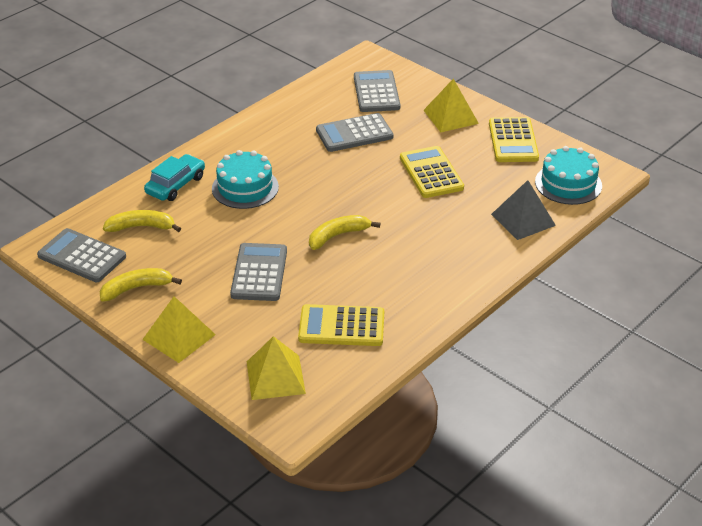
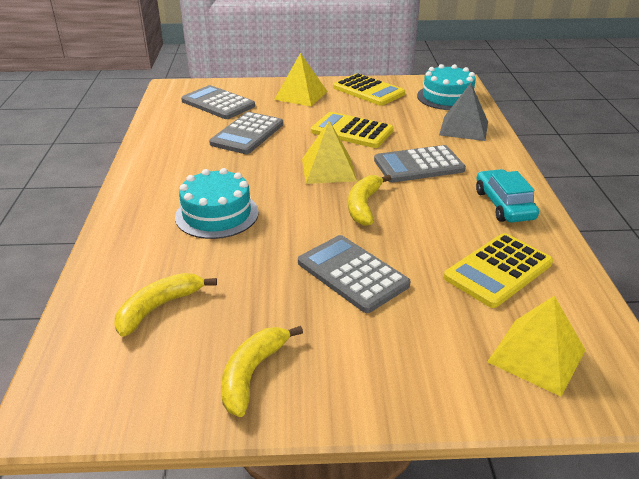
camera: 45 degrees left, 5 degrees down
(82, 256) = (126, 385): grey calculator -> grey calculator (418, 165)
(176, 185) = (138, 248): turquoise car -> turquoise car (504, 205)
(179, 337) = (383, 390): yellow pyramid -> yellow pyramid (328, 169)

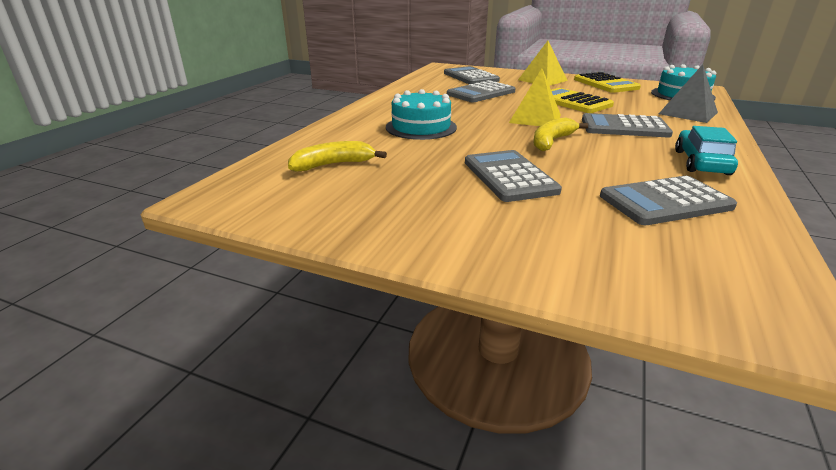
camera: 25 degrees right, 5 degrees down
(252, 373) = (371, 214): yellow banana -> none
(498, 270) = (665, 202): yellow calculator -> grey calculator
(537, 356) = (672, 269): yellow pyramid -> none

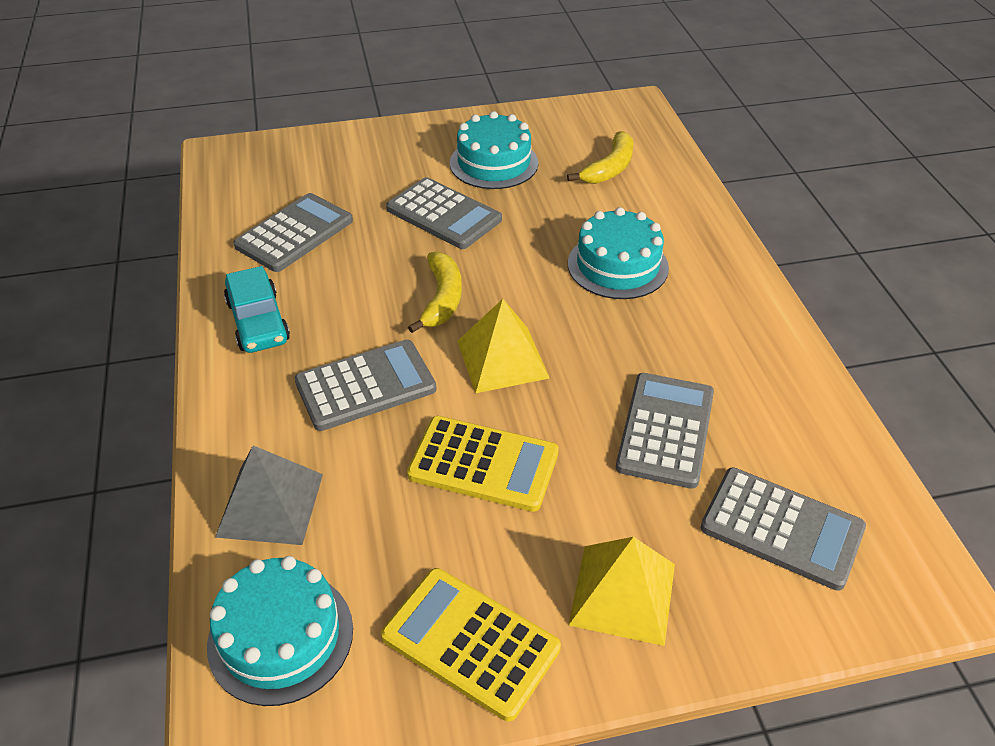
camera: 145 degrees right, 15 degrees up
(420, 196) = (494, 163): none -> turquoise cake

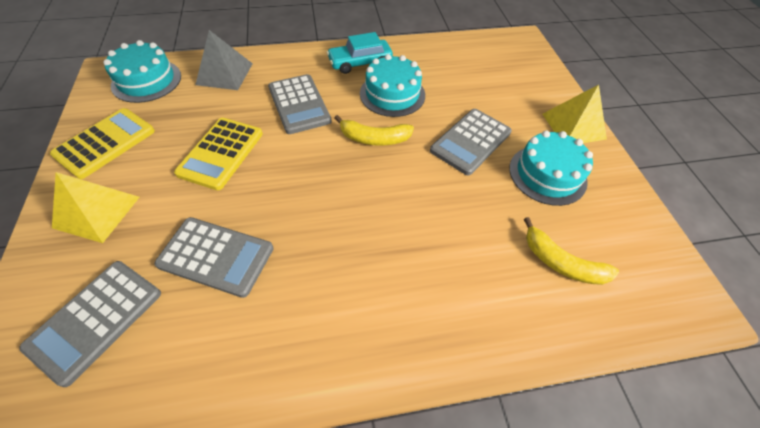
camera: 90 degrees right, 10 degrees up
(294, 233) = (442, 72): grey calculator -> none
(502, 359) = (309, 167): yellow pyramid -> yellow pyramid (573, 126)
(617, 265) = (410, 250): turquoise cake -> turquoise cake (392, 94)

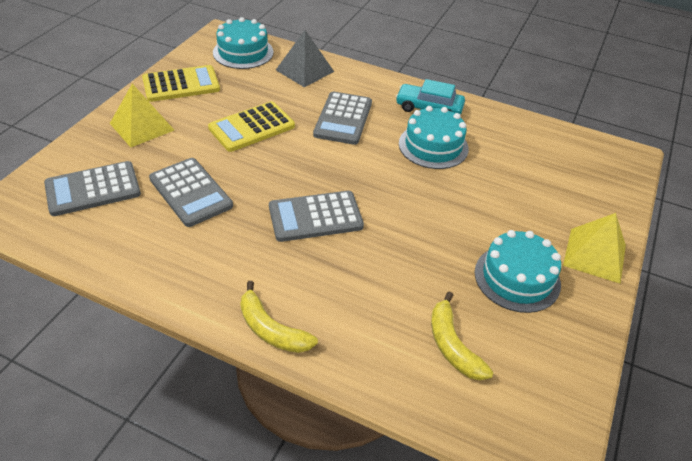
camera: 35 degrees right, 10 degrees down
(374, 138) = (381, 172): yellow banana -> yellow banana (271, 329)
(470, 141) = (468, 216): grey calculator -> grey calculator (315, 217)

